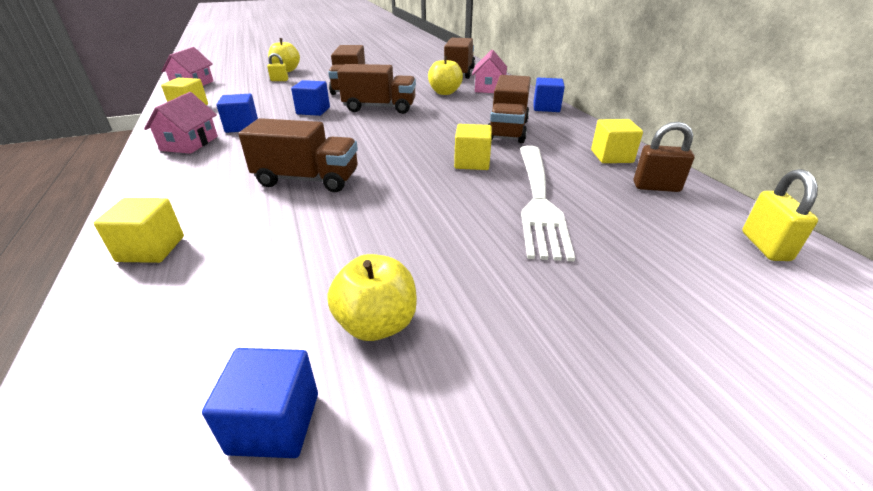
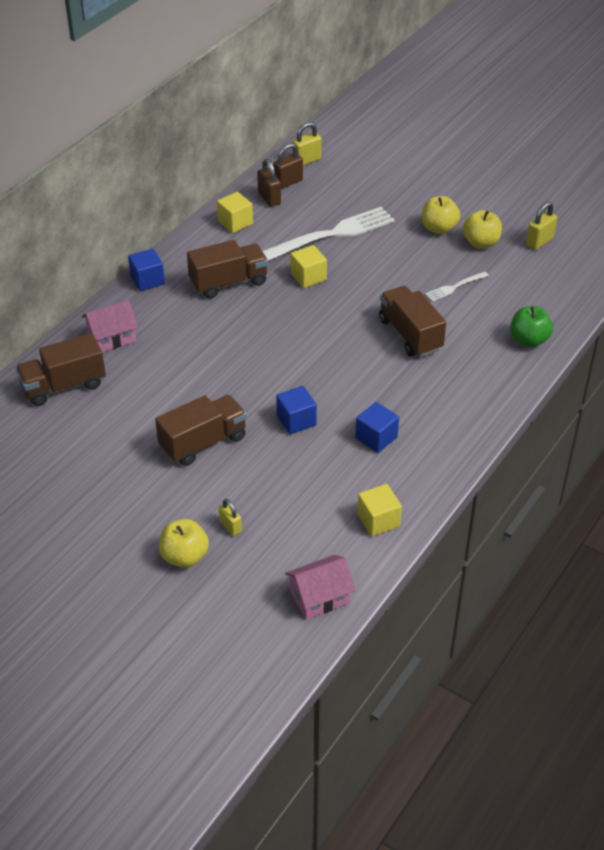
camera: 125 degrees left, 10 degrees up
(151, 249) = (528, 340): yellow cube -> green apple
(189, 143) = (434, 440): pink house -> none
(274, 423) = (539, 242): blue cube -> yellow padlock
(324, 241) = (455, 287): none -> white fork
(379, 108) = (245, 381): brown truck -> none
(445, 92) = (156, 361): yellow apple -> yellow apple (439, 228)
(695, 211) = (288, 182): none -> brown padlock

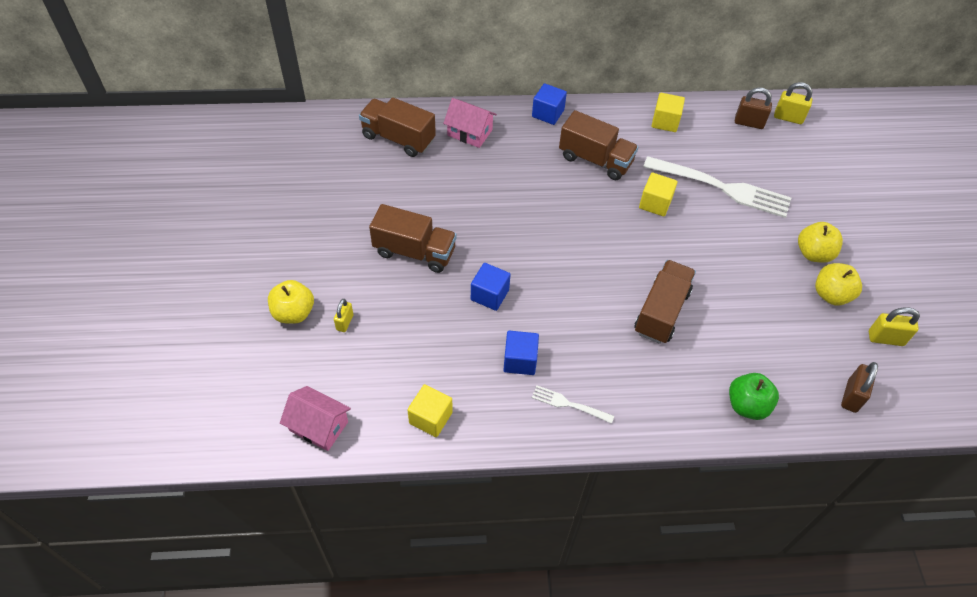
camera: 50 degrees right, 10 degrees up
(269, 198) = (716, 123): brown padlock -> brown padlock (851, 396)
(455, 287) = (753, 309): white fork -> white fork (569, 404)

